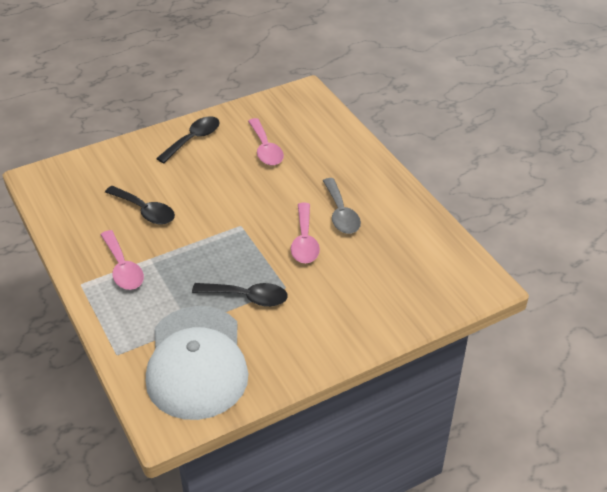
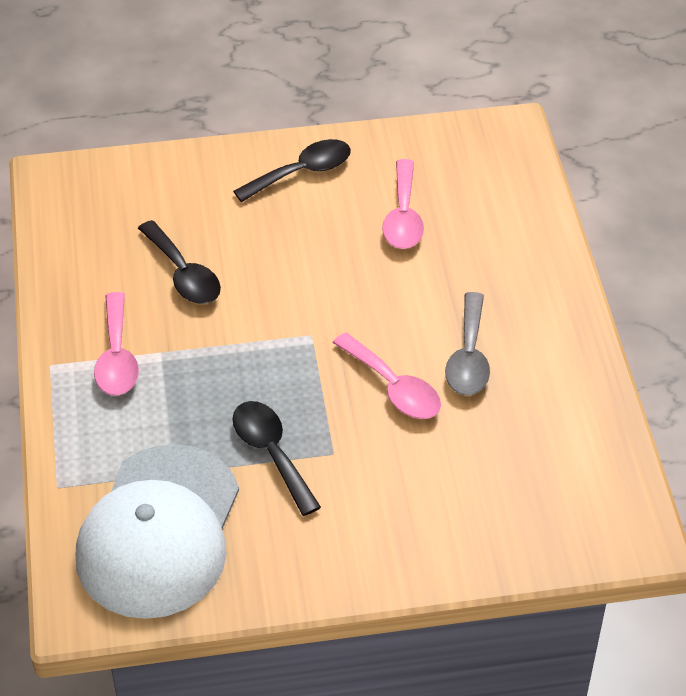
camera: 20 degrees right, 5 degrees up
(247, 297) = (271, 453): black spoon -> black spoon turned 150 degrees counterclockwise
(304, 241) = (393, 387): pink spoon -> pink spoon turned 60 degrees counterclockwise

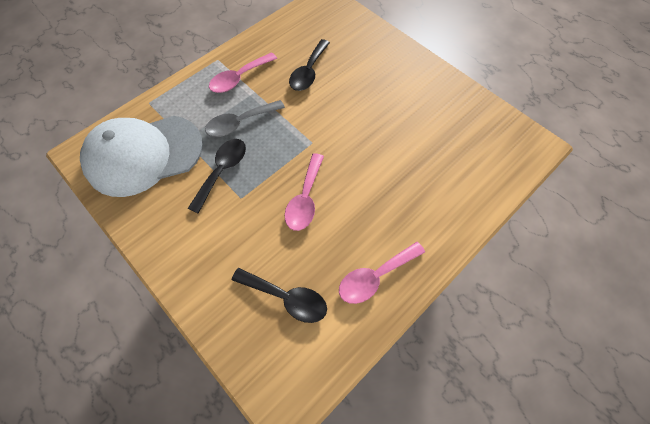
camera: 55 degrees right, 15 degrees up
(302, 172) = (414, 77): black spoon -> black spoon (286, 297)
(403, 216) = (426, 134): pink spoon -> pink spoon (375, 277)
(468, 357) = (354, 222): grey spoon -> grey spoon (240, 123)

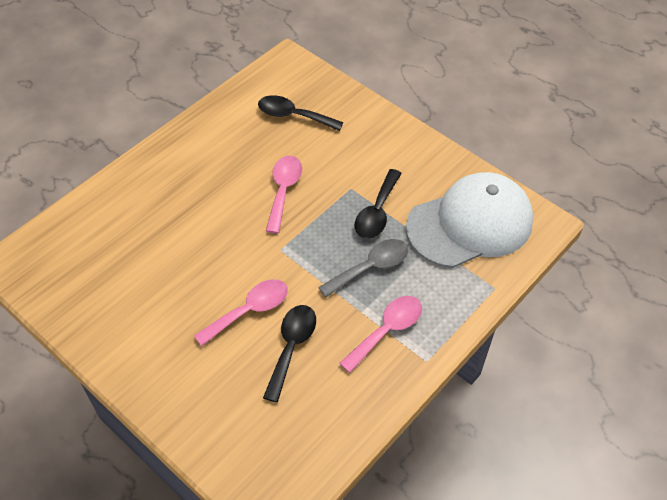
camera: 175 degrees right, 10 degrees down
(375, 277) = (215, 133): pink spoon -> pink spoon (249, 311)

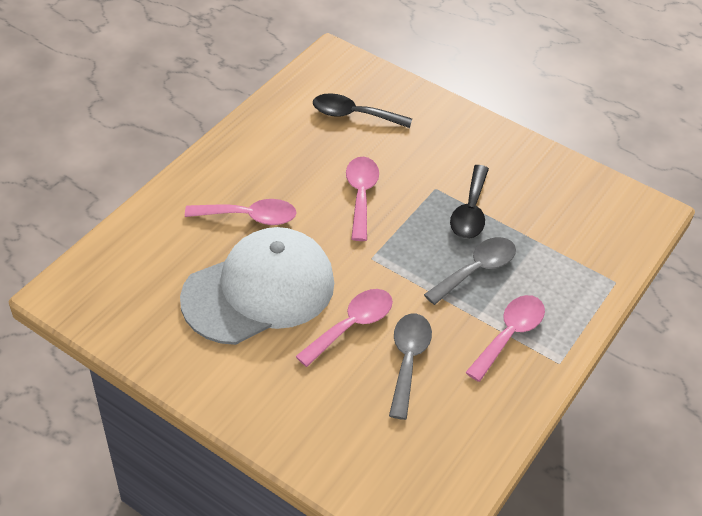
camera: 10 degrees left, 5 degrees down
(183, 204) = (249, 217): none -> pink spoon
(291, 347) = (408, 360): black spoon -> grey spoon
(470, 224) = (574, 217): white cap -> white cap (259, 290)

